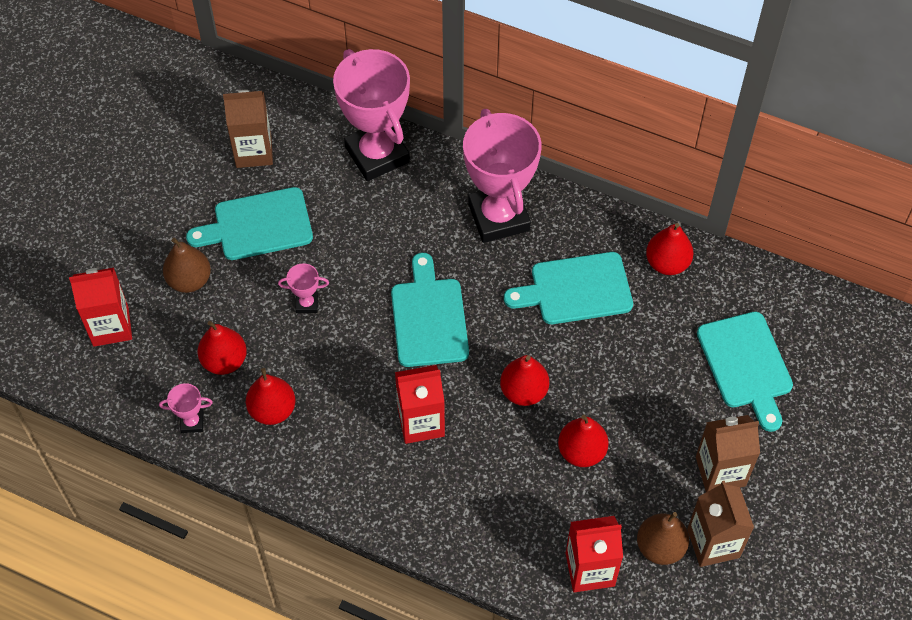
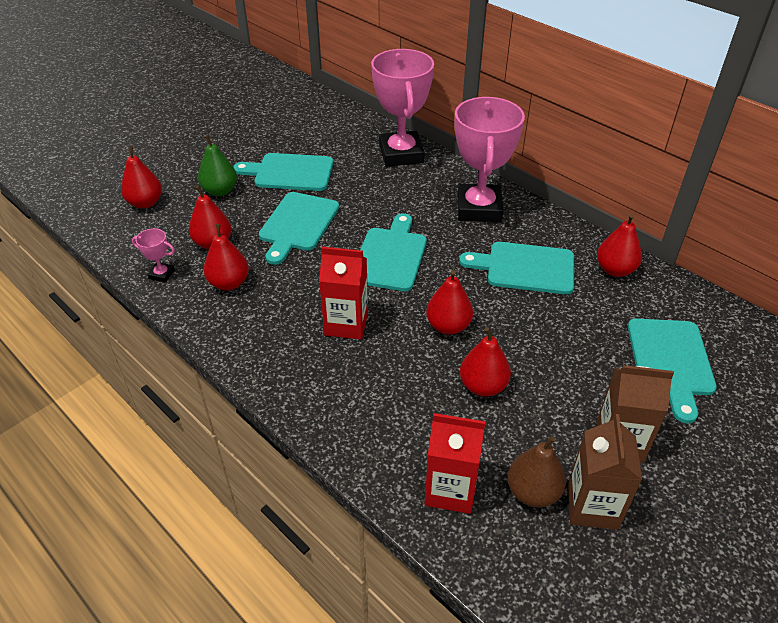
camera: 20 degrees right, 15 degrees down
(110, 326) = (145, 203): red carton -> red pear
(189, 280) = (220, 191): brown pear -> green pear
(253, 151) = (312, 134): brown carton -> none
(307, 304) = (298, 224): pink trophy -> turquoise cutting board

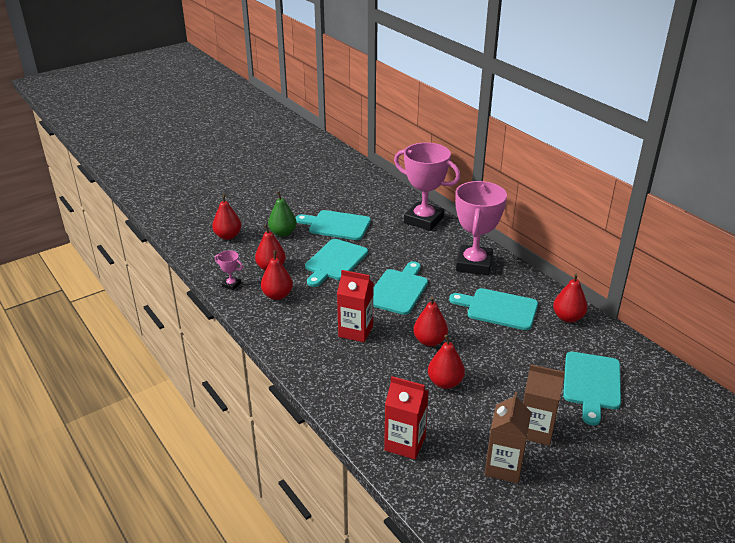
camera: 10 degrees right, 10 degrees down
(401, 154) = (423, 220): pink trophy -> pink trophy turned 60 degrees counterclockwise
(533, 492) = (463, 452): brown pear -> none

